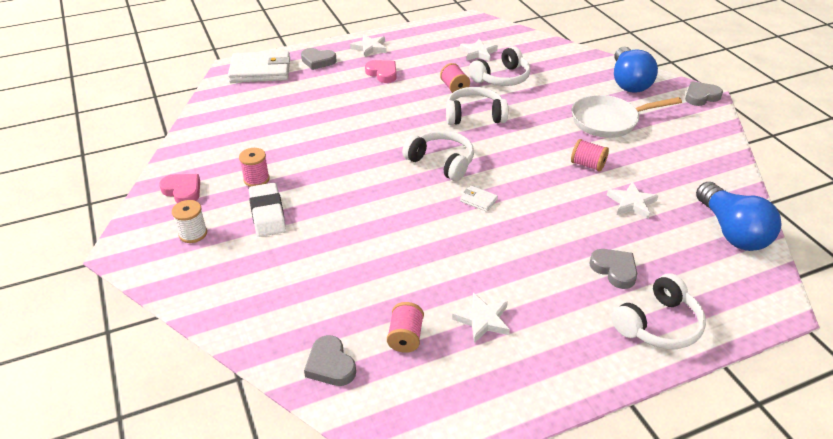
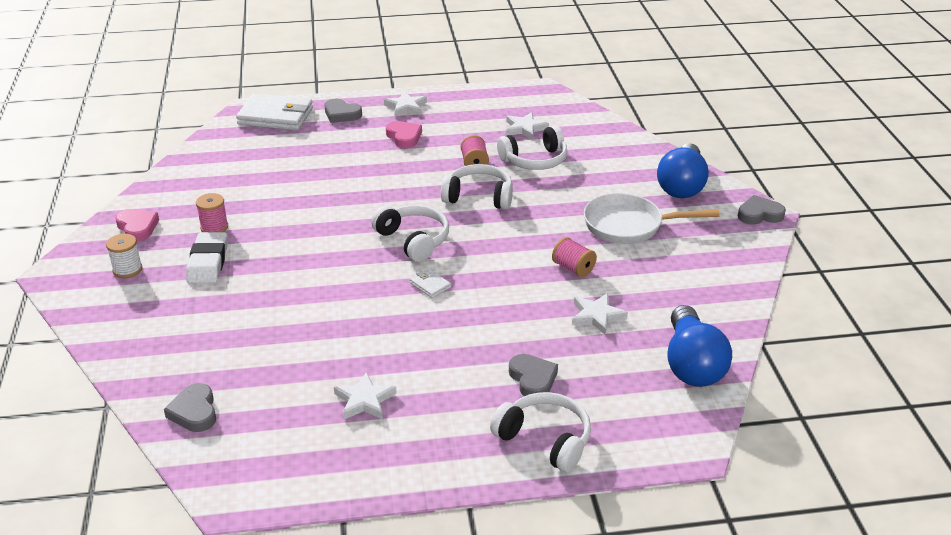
camera: 15 degrees right, 5 degrees down
(405, 337) = (279, 401): pink spool -> none
(658, 324) = (545, 440): white headphones -> white headphones turned 120 degrees counterclockwise

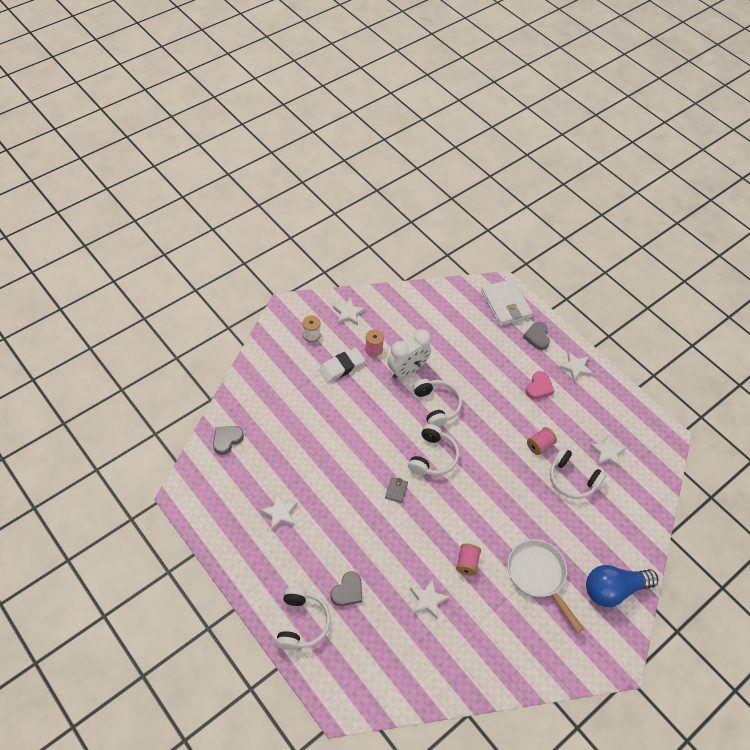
camera: 55 degrees right, 20 degrees up
(137, 227) = (348, 313): pink heart -> white star
(276, 214) = (407, 370): none -> white clock
(430, 285) = (396, 490): white wallet -> grey wallet
(479, 197) = (504, 468): white headphones -> white headphones (436, 406)
(692, 364) = (416, 678): blue light bulb -> none
(759, 214) = (616, 659): grey heart -> none

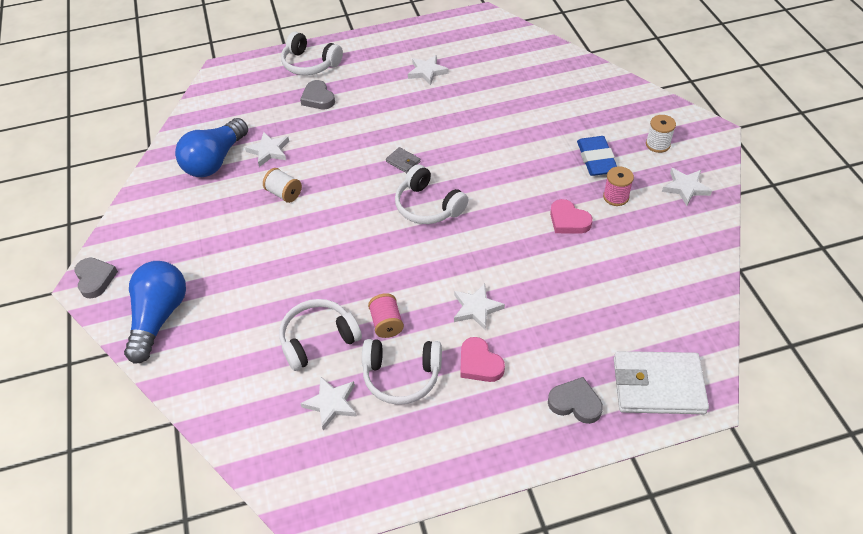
camera: 120 degrees right, 5 degrees down
(227, 440) = (531, 52): grey heart -> grey heart (95, 279)
(342, 367) = (596, 159): white eraser -> blue eraser
(407, 370) = (568, 220): white clock -> pink heart
(436, 406) = (500, 233): white headphones -> white headphones (402, 376)
(458, 640) = (215, 161): none -> blue light bulb
(467, 563) = (284, 193): pink spool -> white spool
(538, 575) = (227, 250): white pan -> none
(575, 368) = (495, 433): white star -> white star (476, 308)

